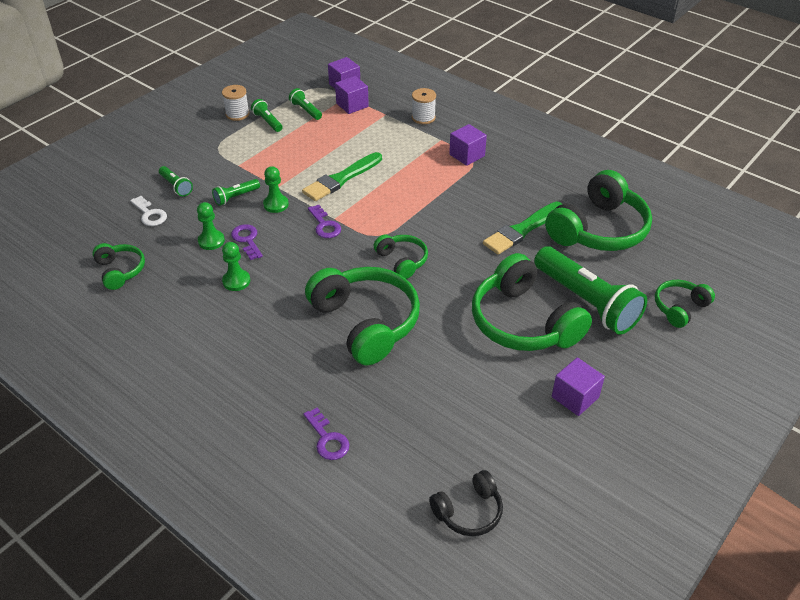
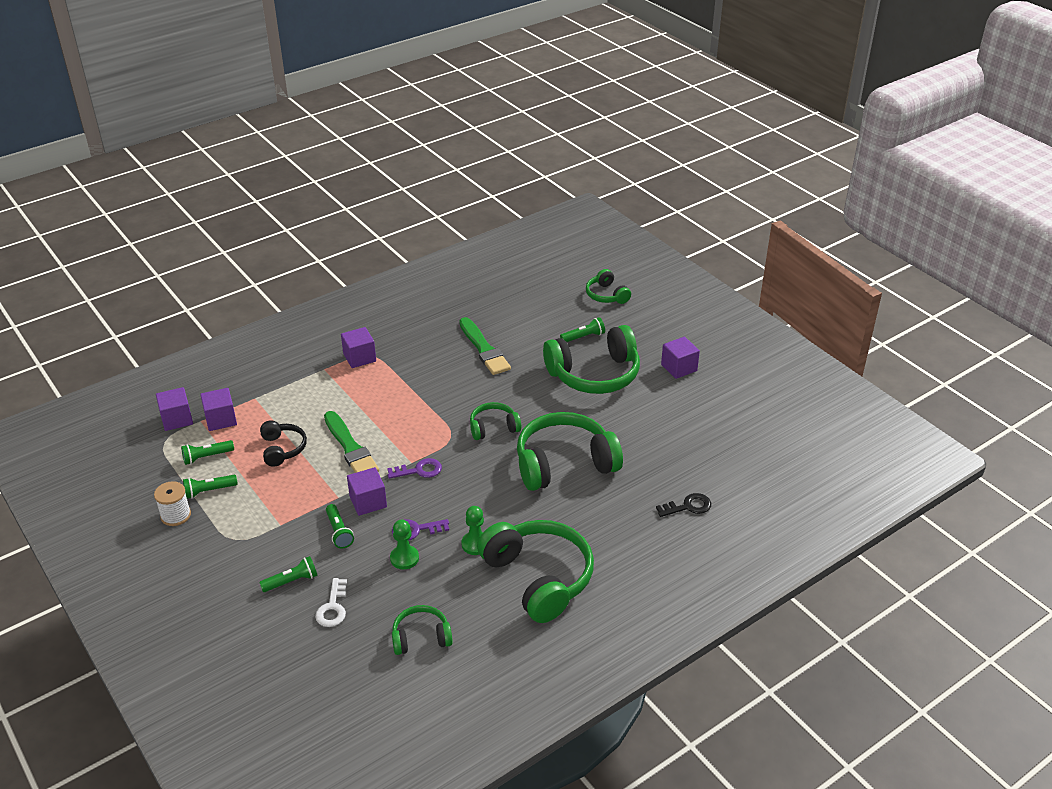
camera: 75 degrees left, 5 degrees down
(150, 214) = (332, 607): white key -> white key turned 120 degrees clockwise
(276, 204) = (368, 502): green pawn -> purple cube
(327, 439) = (688, 506): purple key -> black key
(423, 117) = (279, 373): white spool -> none
(468, 511) = (769, 442): black headphones -> black headphones (282, 449)
(586, 301) = (583, 337): green flashlight -> green flashlight, size x0.45
(598, 229) = (502, 309): green headphones -> green headphones (538, 578)

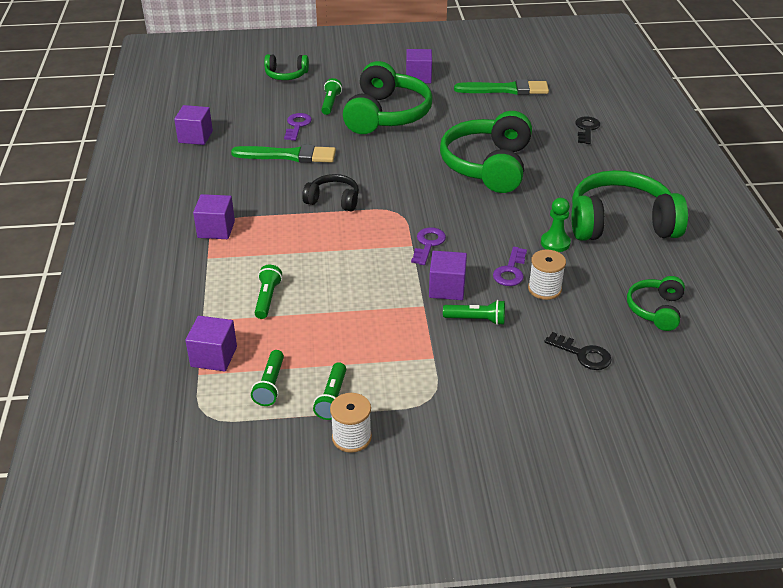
camera: 60 degrees left, 0 degrees up
(177, 419) = (175, 393): purple cube -> purple cube (195, 137)
(282, 449) = (312, 323): black headphones -> black headphones (333, 200)
(291, 581) = (526, 372): green flashlight -> green flashlight (267, 298)
(332, 607) = (583, 354): white key -> black key
(350, 448) = (355, 276): green brush -> green brush (505, 89)
(404, 558) = (544, 289): green pawn -> white spool
(493, 428) = (406, 185): green headphones -> none
(532, 334) = (297, 125): none -> purple key

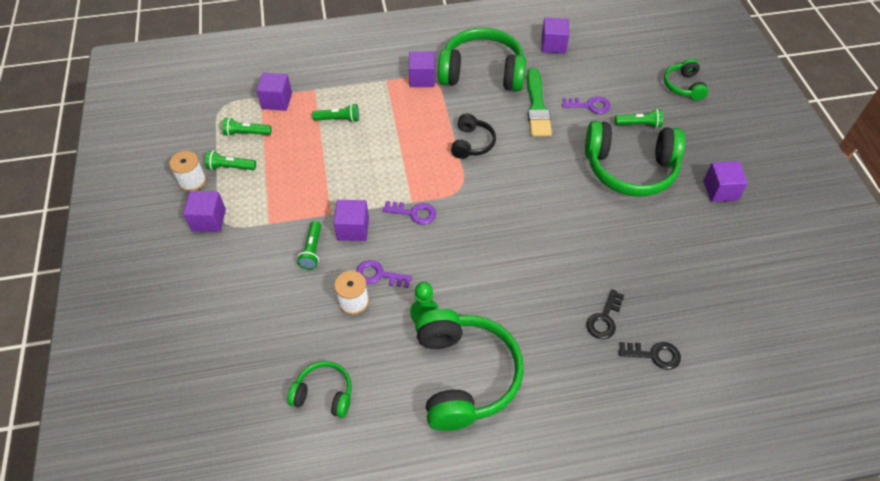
camera: 85 degrees right, 15 degrees up
(424, 414) = (209, 220): none -> purple cube
(488, 166) = (552, 257): green headphones -> green headphones (482, 72)
(505, 89) = (722, 273): green brush -> none
(583, 354) = (266, 327): black key -> black key (604, 319)

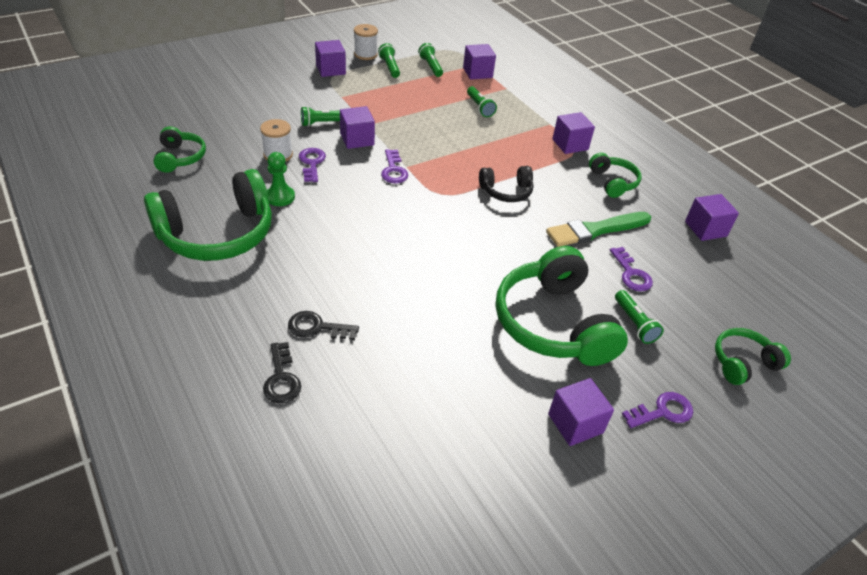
camera: 65 degrees right, 10 degrees down
(482, 72) = (613, 182): green headphones -> green headphones, size x0.51
(716, 142) = (662, 411): none -> purple key

